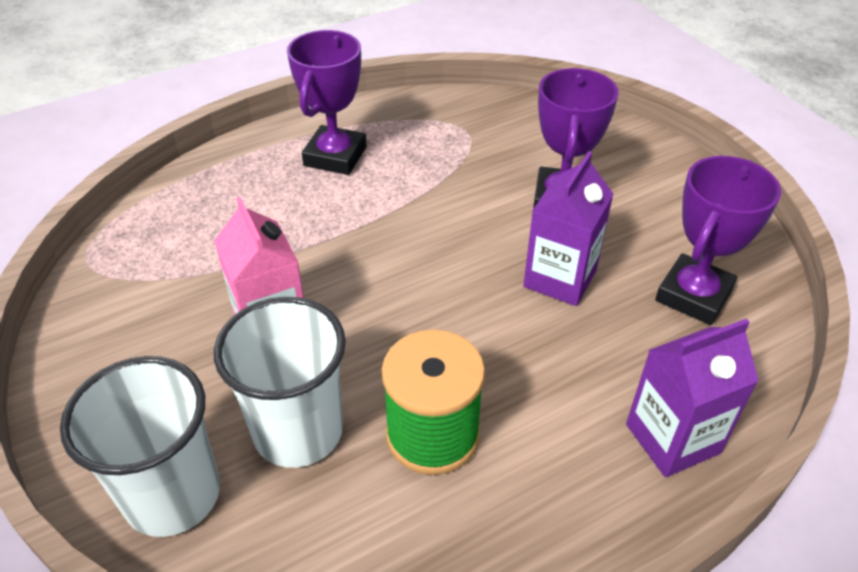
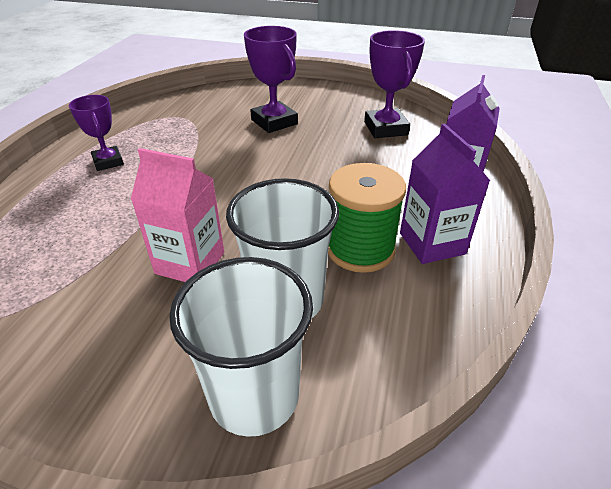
camera: 45 degrees left, 5 degrees down
(335, 156) = (108, 162): purple trophy -> purple trophy, size x0.65
(560, 278) = (321, 152): purple carton -> purple carton (432, 243)

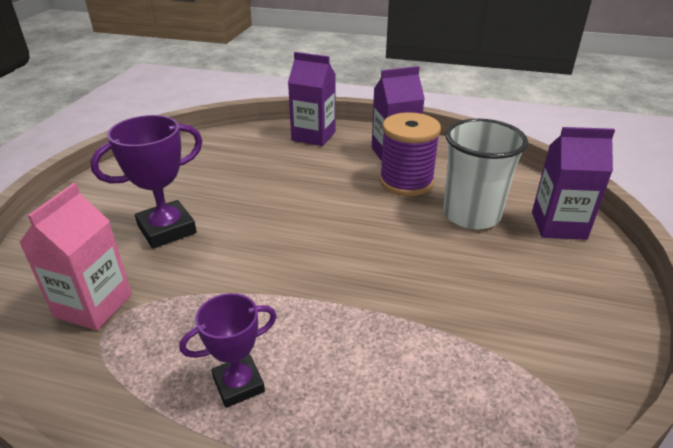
camera: 90 degrees left, 5 degrees down
(190, 263) = (443, 269): pink carton -> pink carton (93, 305)
(254, 395) = (558, 225): white cup -> purple carton
(360, 249) = (406, 182): green spool -> purple spool
(385, 128) = (212, 159): purple trophy -> none

